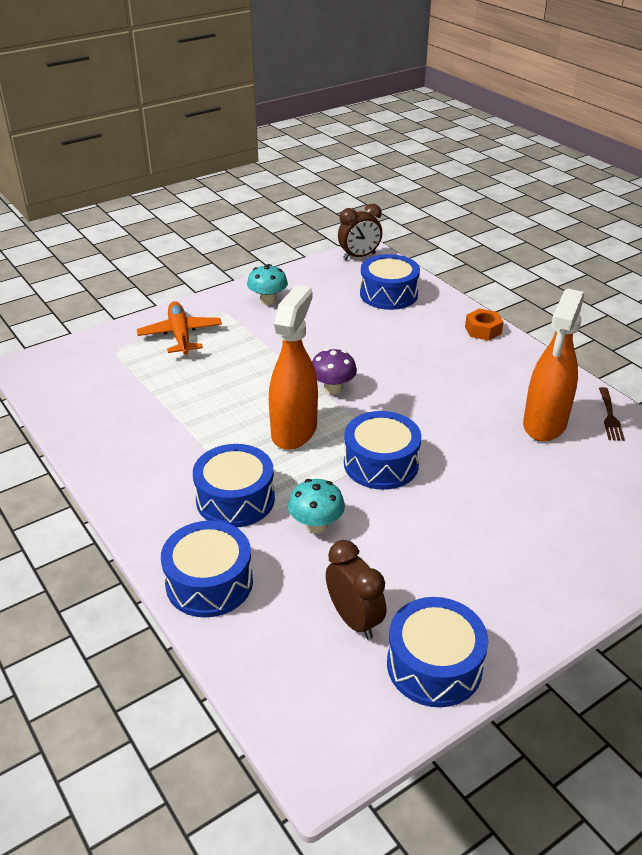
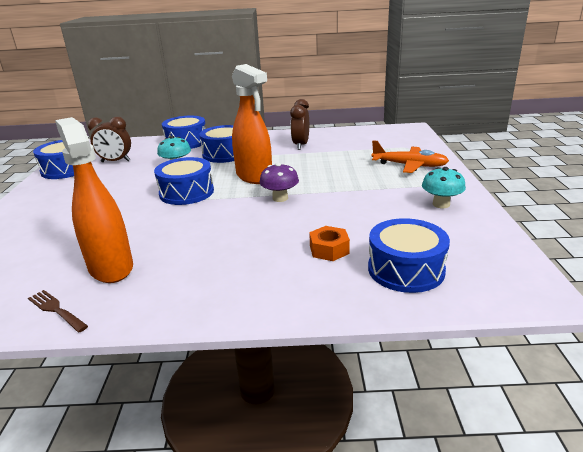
camera: 125 degrees right, 10 degrees down
(359, 256) = (522, 282): brown clock -> brown clock (301, 145)
(483, 330) = (272, 302): orange nut -> orange nut (329, 249)

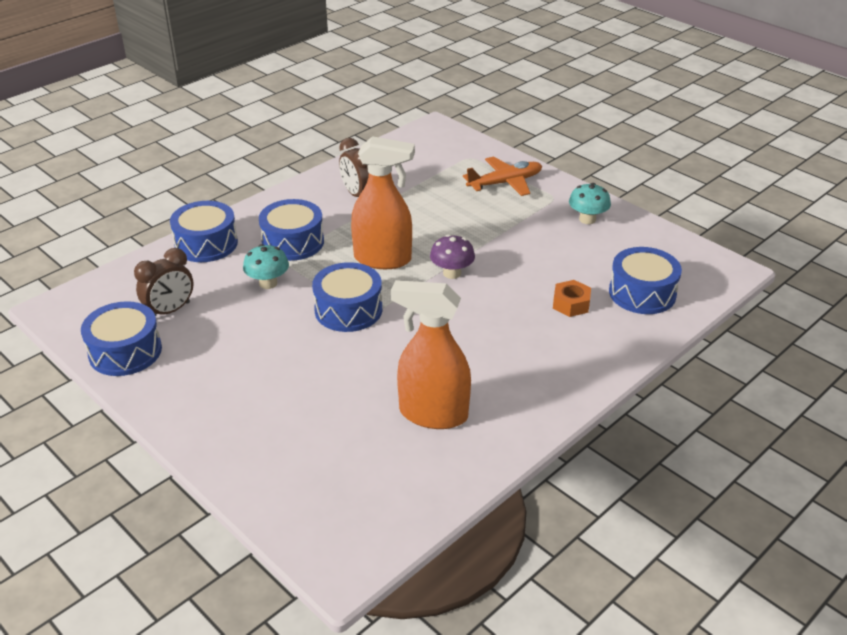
camera: 45 degrees left, 10 degrees up
(56, 310) = (461, 467): brown fork -> none

